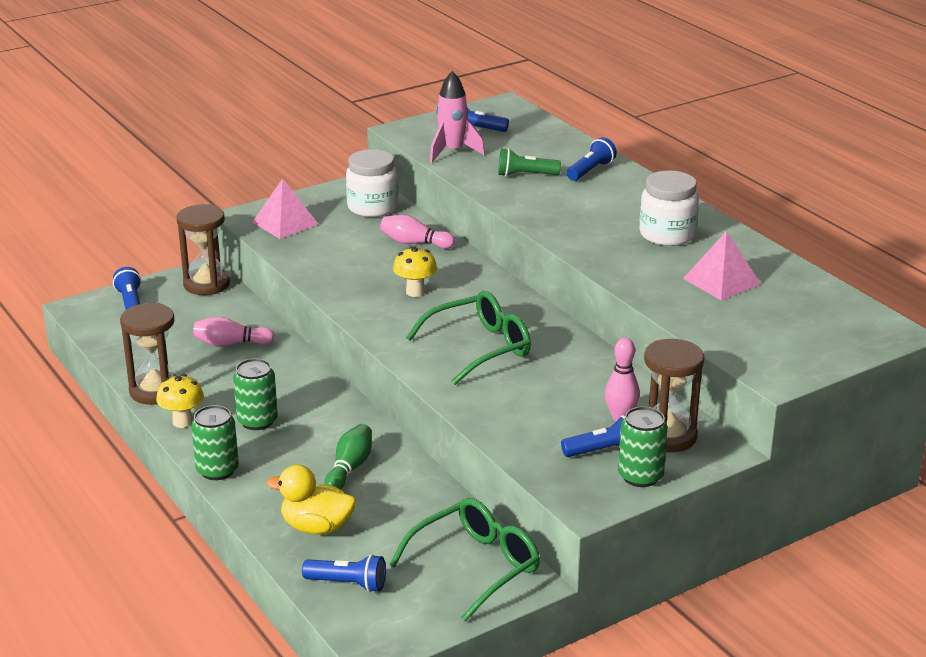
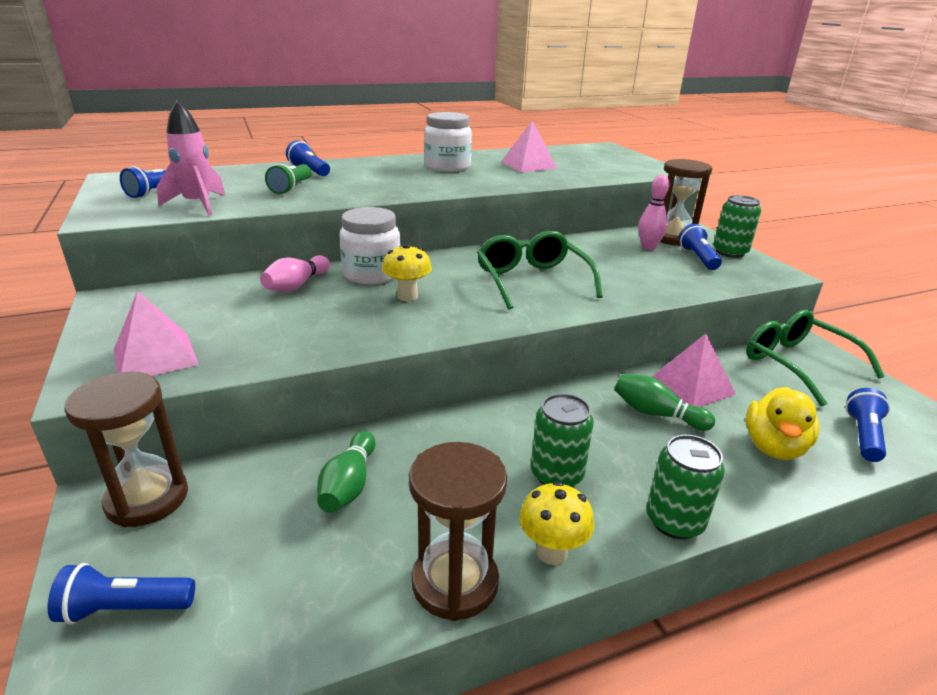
camera: 80 degrees left, 0 degrees up
(231, 344) = (349, 485): pink bowling pin -> green bowling pin
(372, 207) = (182, 297): white jar -> white jar (372, 274)
(404, 491) = (691, 386): none -> pink pyramid

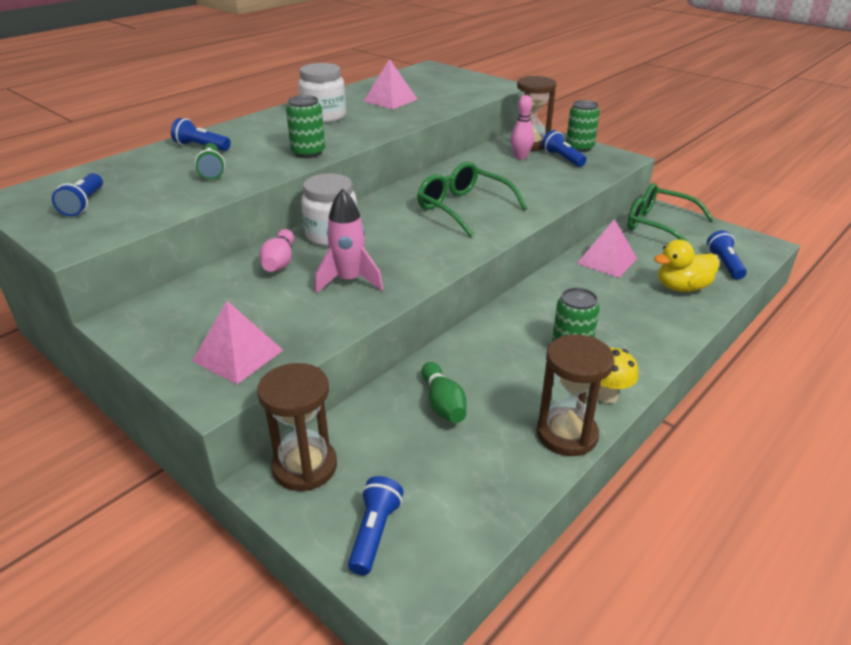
camera: 25 degrees left, 5 degrees up
(125, 608) = (374, 533): blue flashlight -> blue flashlight turned 135 degrees clockwise
(198, 205) = (149, 208): pink rocket -> pink rocket (349, 281)
(407, 296) = (383, 247): yellow mushroom -> none
(656, 414) = (599, 288): green bowling pin -> none
(674, 521) = (659, 352): green can -> green can (308, 152)
(773, 447) = (682, 287): yellow duck -> yellow duck turned 75 degrees clockwise

